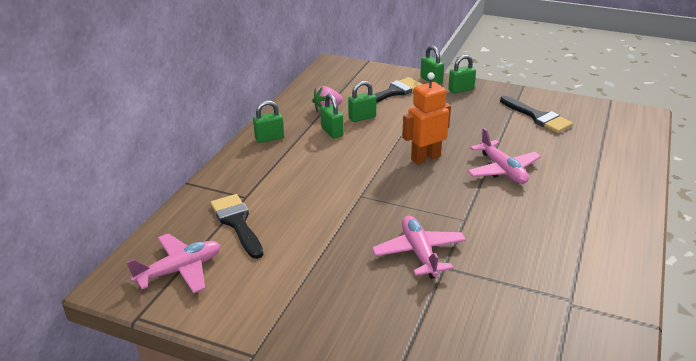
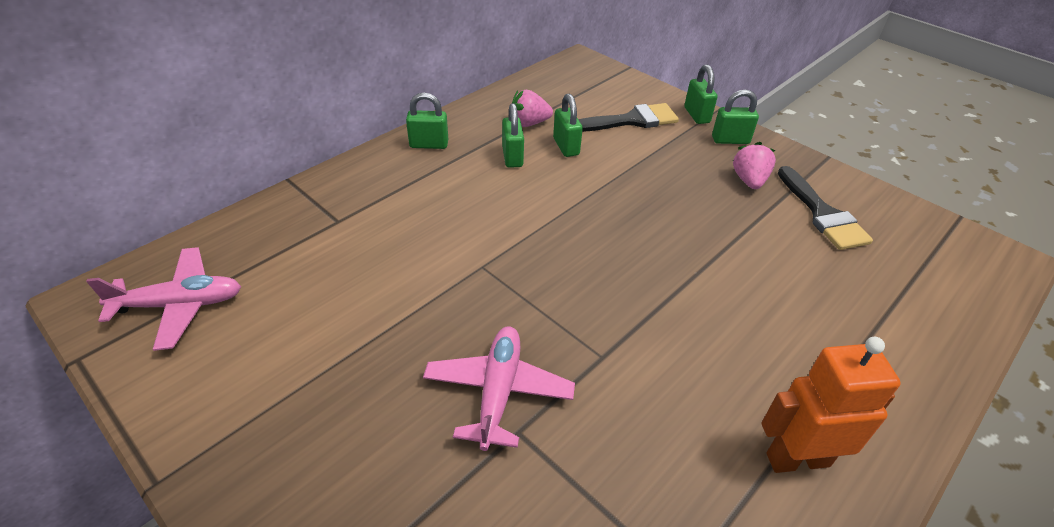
camera: 20 degrees right, 10 degrees up
(237, 223) = (299, 257): black brush -> none
(362, 117) = (566, 146): green padlock -> green padlock turned 75 degrees clockwise
(425, 158) = (611, 233): orange robot -> orange robot (797, 459)
(486, 109) = (749, 180): none -> pink strawberry
(502, 170) = (713, 288): pink plane -> none

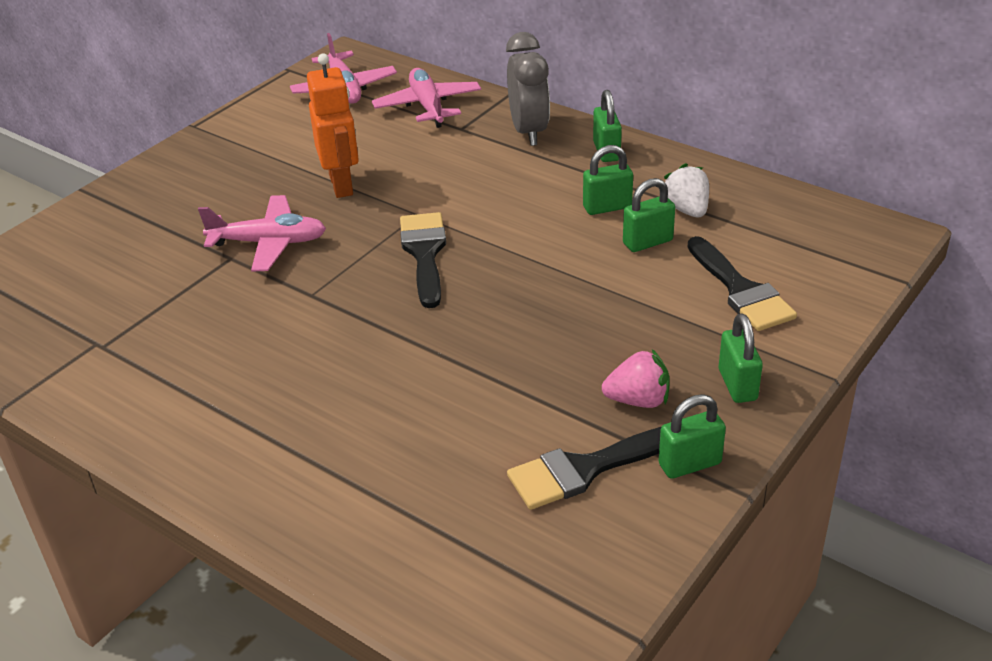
camera: 85 degrees right, 5 degrees down
(276, 239) = (428, 106): none -> pink plane
(371, 180) = (528, 132): none -> grey clock
(529, 123) = (686, 210): pink strawberry -> white strawberry
(551, 267) = (425, 254): none -> black brush
(696, 115) = (792, 351): green padlock -> green padlock (689, 464)
(797, 459) = (201, 413): orange robot -> orange robot (342, 185)

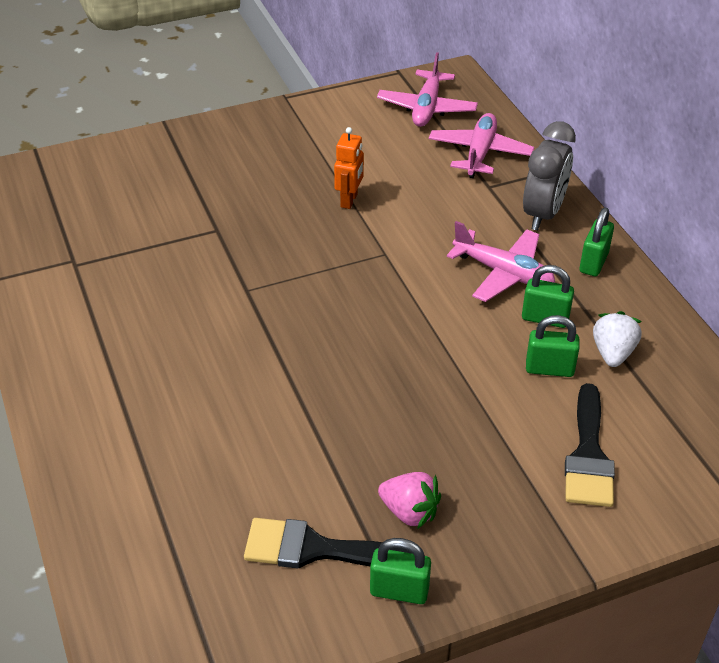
camera: 30 degrees right, 5 degrees up
(269, 243) = (253, 229): pink plane -> pink plane (503, 273)
(342, 185) = (349, 200): orange robot -> orange robot, size x0.66
(425, 254) = (359, 293): black brush -> none
(737, 385) = (503, 542): green padlock -> none

